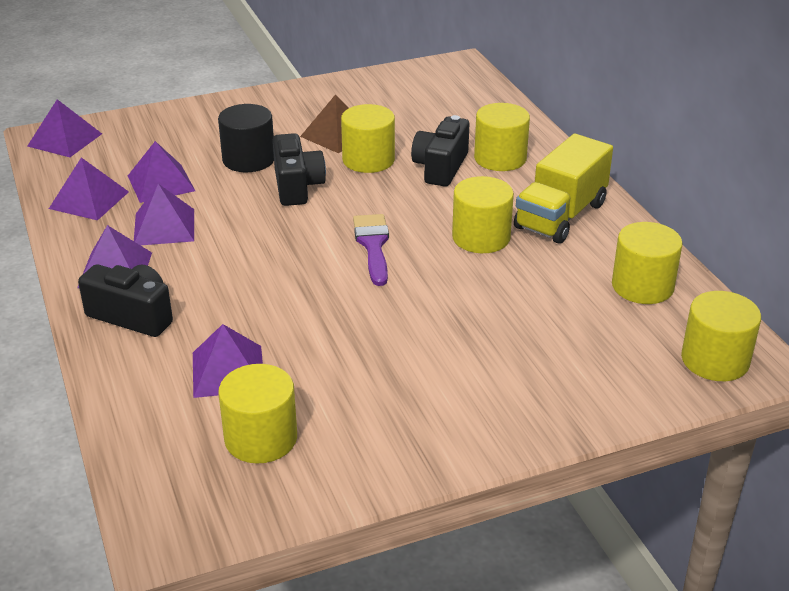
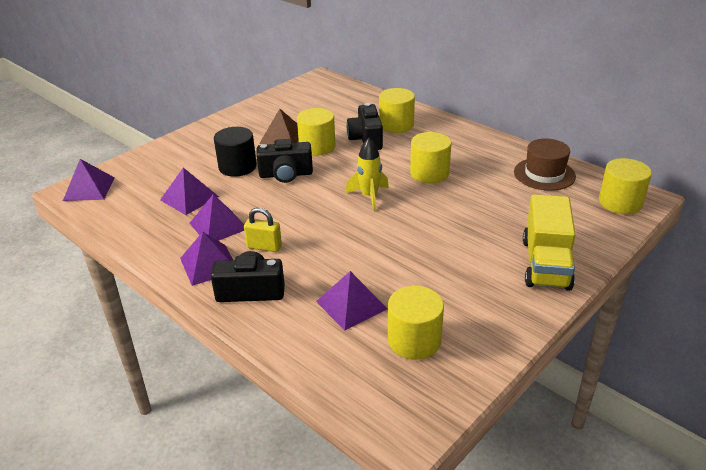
camera: 25 degrees left, 0 degrees up
(89, 200) = (145, 224): purple pyramid -> none
(192, 269) = (264, 247): none -> yellow padlock
(297, 186) = (286, 174): black camera -> black camera turned 120 degrees clockwise
(373, 245) = (369, 196): purple brush -> yellow rocket
(560, 216) = (462, 148): yellow truck -> yellow truck (545, 264)
(642, 286) = (544, 174): yellow cylinder -> brown hat

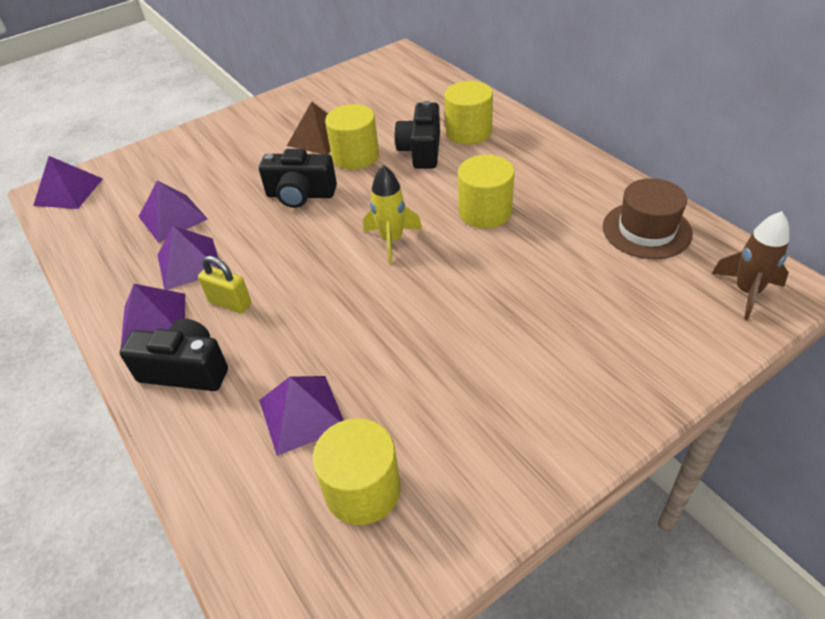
camera: 15 degrees right, 10 degrees up
(237, 167) = (247, 177): black cylinder -> none
(545, 264) = (597, 385): yellow truck -> none
(620, 202) = (746, 292): yellow cylinder -> brown rocket

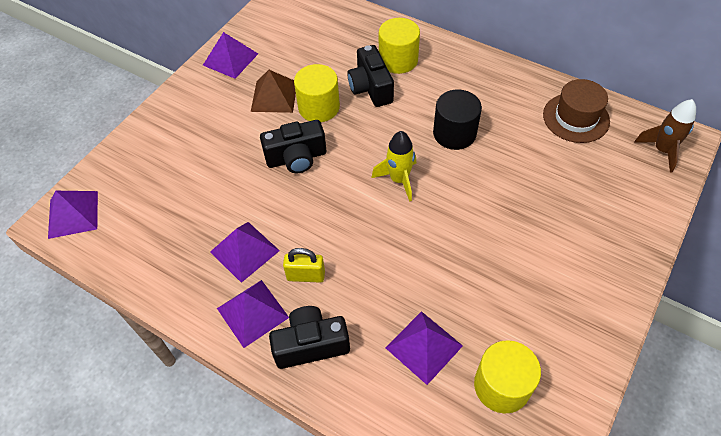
camera: 25 degrees left, 10 degrees up
(173, 217) = (197, 212): purple pyramid -> purple pyramid (230, 59)
(485, 212) = (454, 133): yellow cylinder -> black cylinder

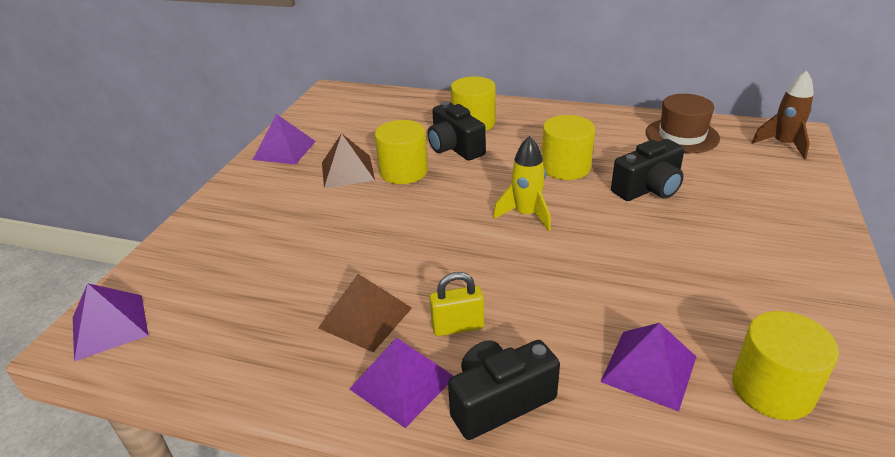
camera: 15 degrees left, 20 degrees down
(245, 251) = (365, 317): purple pyramid -> brown pyramid
(296, 158) = (396, 217): black camera -> black camera (648, 188)
(454, 133) = (565, 167): black cylinder -> yellow cylinder

